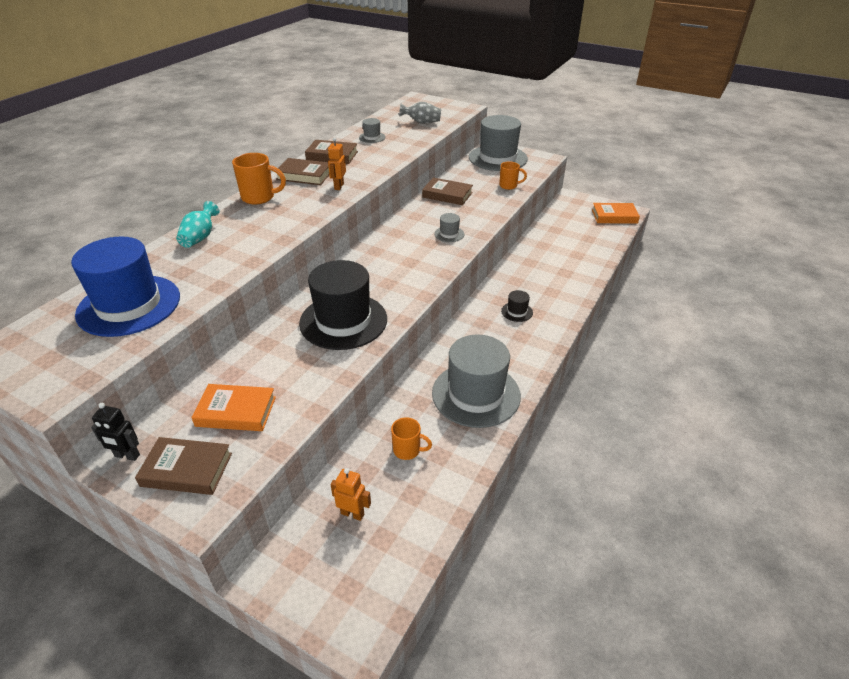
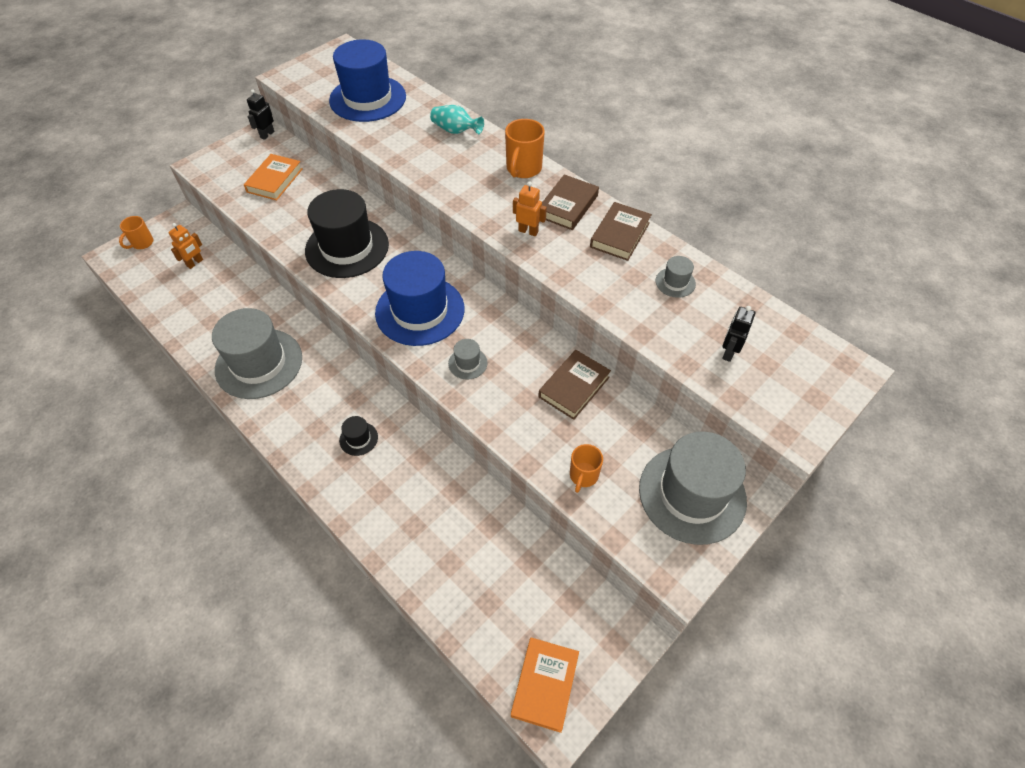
camera: 105 degrees right, 15 degrees up
(187, 469) = (237, 159): brown book -> none
(407, 450) = (228, 302): orange mug -> orange mug (142, 243)
(408, 263) = (420, 311): none -> blue hat
(422, 122) = (728, 352): grey vase -> black robot

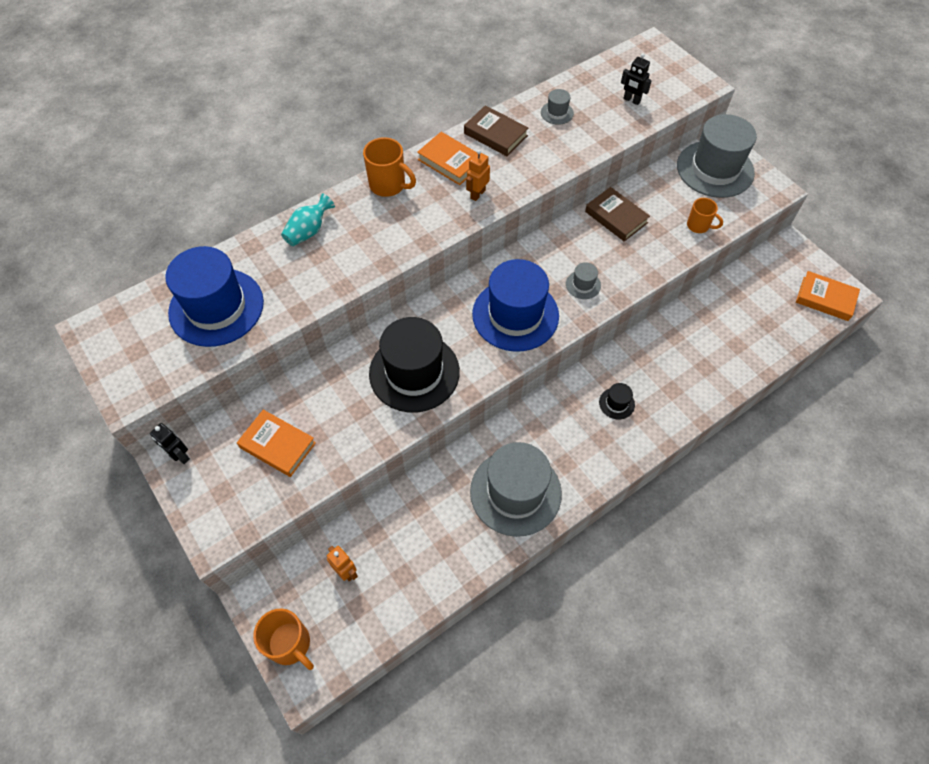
camera: 80 degrees left, 5 degrees up
(142, 243) = (290, 644): orange mug -> orange mug, size x1.53
(567, 206) = (450, 162): brown book -> orange book

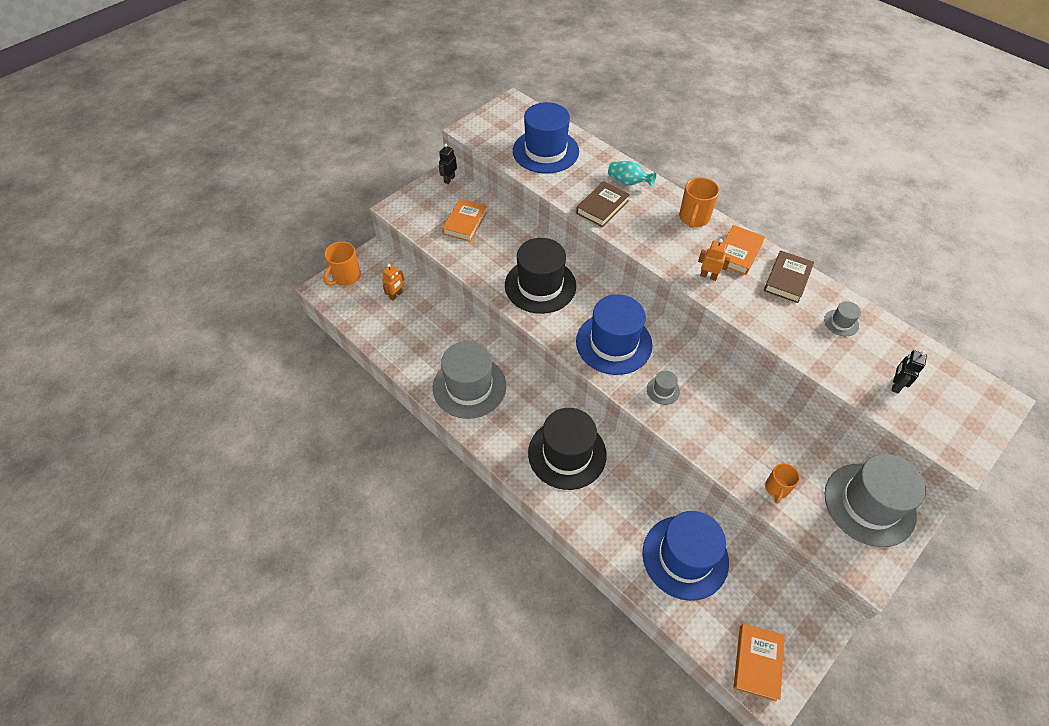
camera: 80 degrees right, 5 degrees down
(616, 217) = (756, 411): brown book -> brown book (602, 207)
(616, 403) = (567, 453): black hat -> black hat, size x2.40
(733, 326) = (685, 557): none -> blue hat

